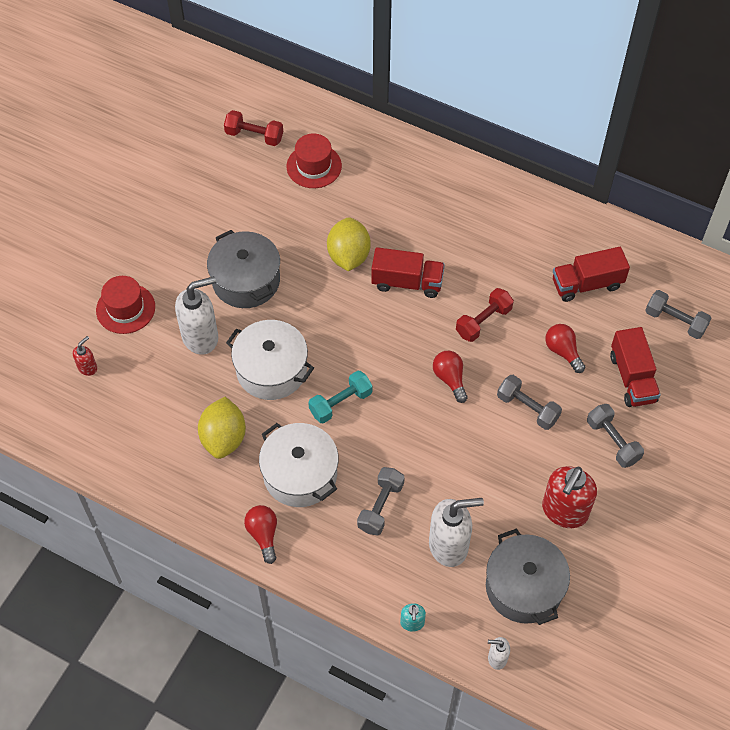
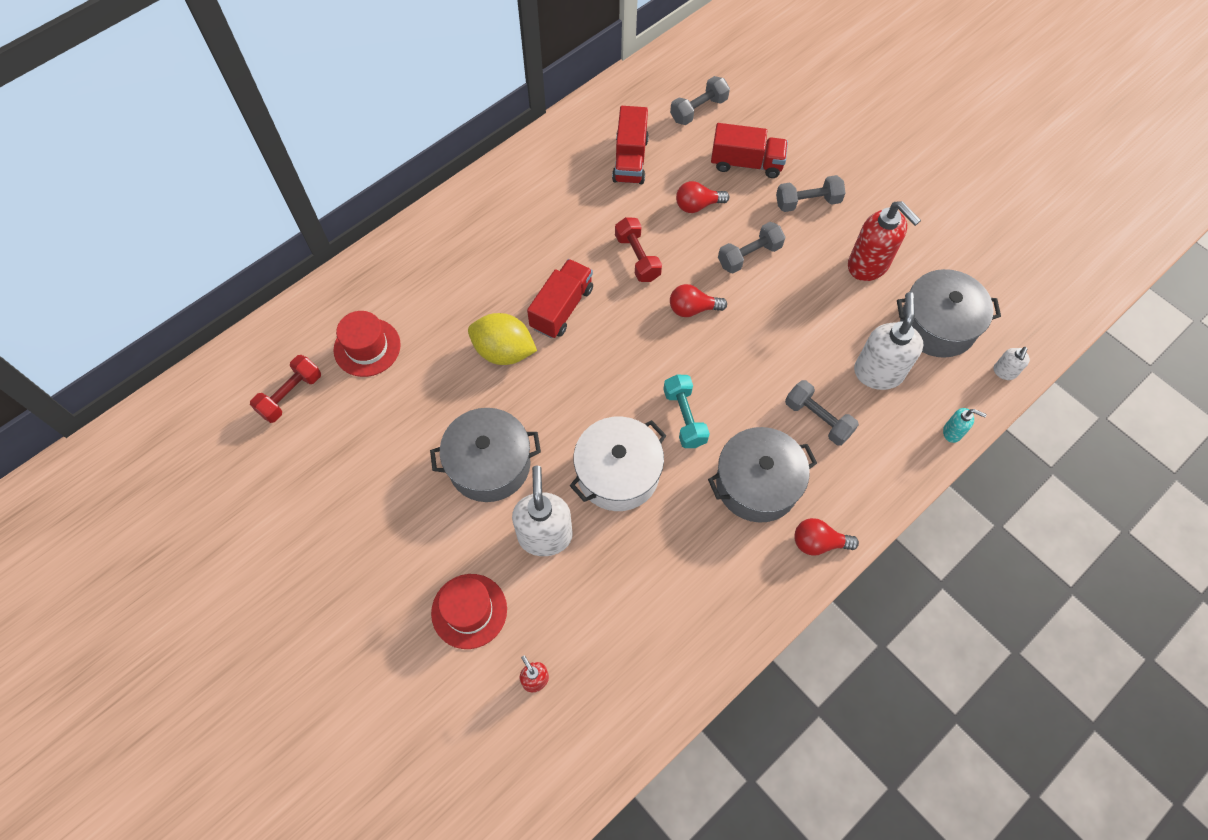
camera: 70 degrees left, 5 degrees up
(224, 438) = (687, 549): yellow lemon -> none
(300, 474) = (757, 483): white pot -> grey pot

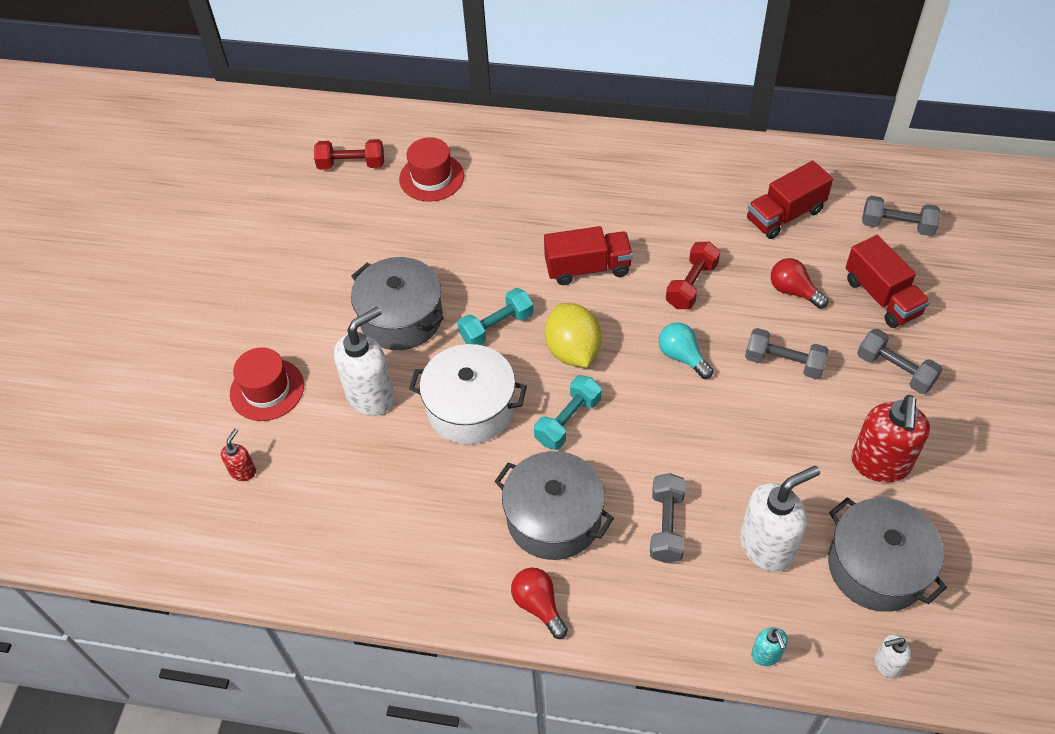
camera: 55 degrees right, 10 degrees down
(504, 351) = (509, 259): yellow lemon -> yellow lemon (573, 351)
(560, 405) = (496, 327): none -> turquoise dumbbell
(692, 309) = (682, 357): red light bulb -> turquoise light bulb

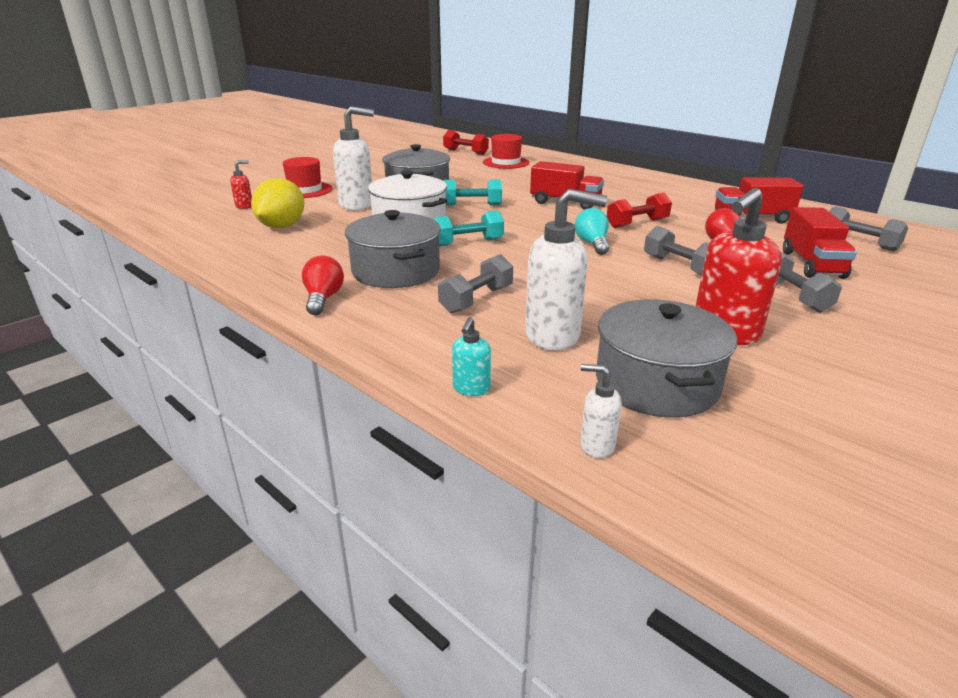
camera: 30 degrees right, 25 degrees down
(573, 351) = (511, 223): yellow lemon -> yellow lemon (281, 226)

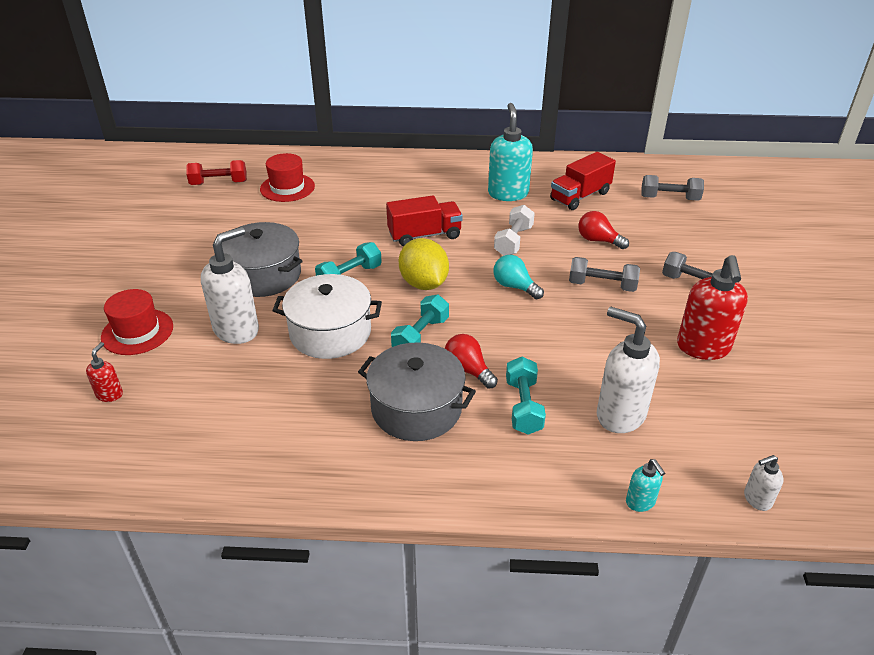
camera: 40 degrees left, 10 degrees up
(281, 226) = (210, 405): yellow lemon -> yellow lemon (424, 284)
(323, 299) = (409, 480): red light bulb -> red light bulb (468, 370)
(476, 299) = (523, 406): grey dumbbell -> turquoise dumbbell
(553, 336) = (620, 415): white soap dispenser -> white soap dispenser turned 105 degrees counterclockwise
(637, 223) = (513, 241): red dumbbell -> white dumbbell
(657, 383) = (723, 422): grey pot -> none
(679, 202) = (508, 193): none -> turquoise soap dispenser
(812, 264) = (670, 240): red truck -> none

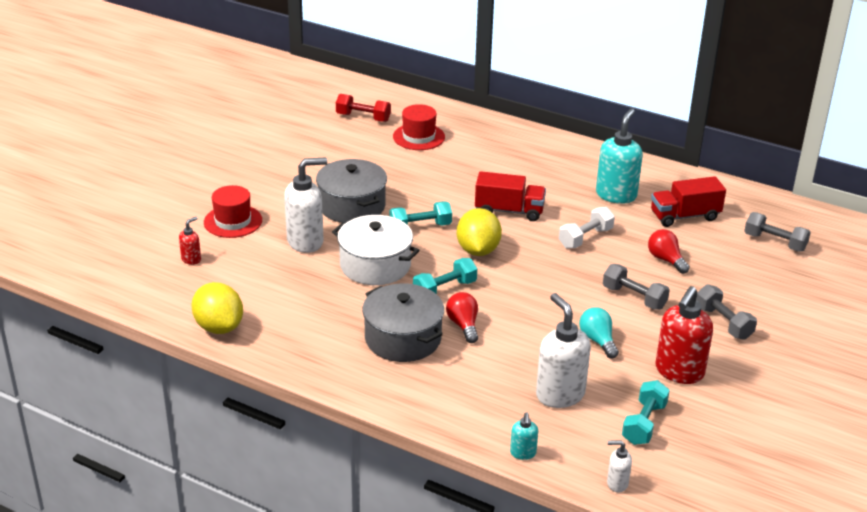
camera: 25 degrees right, 5 degrees down
(192, 472) = (219, 327): none -> yellow lemon
(514, 287) = (554, 275): turquoise light bulb -> turquoise light bulb (598, 341)
(523, 406) = (486, 364): turquoise dumbbell -> turquoise dumbbell (644, 423)

